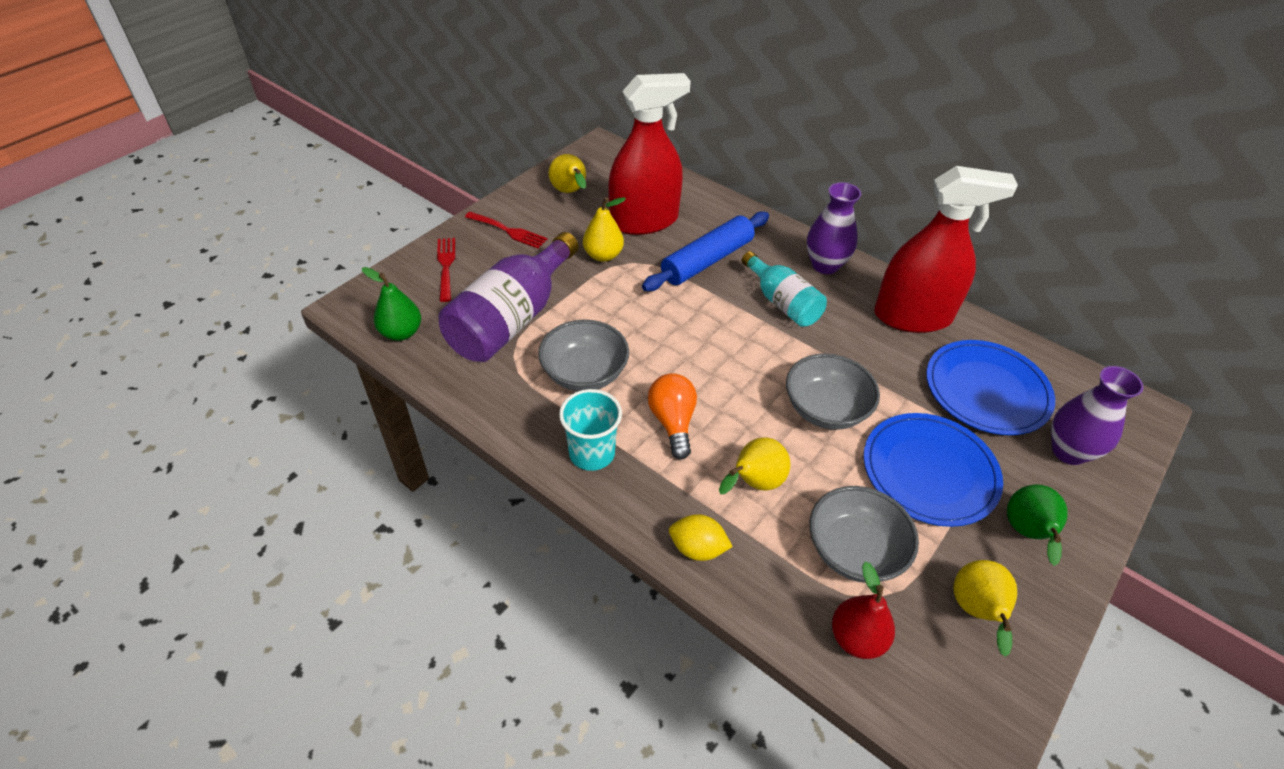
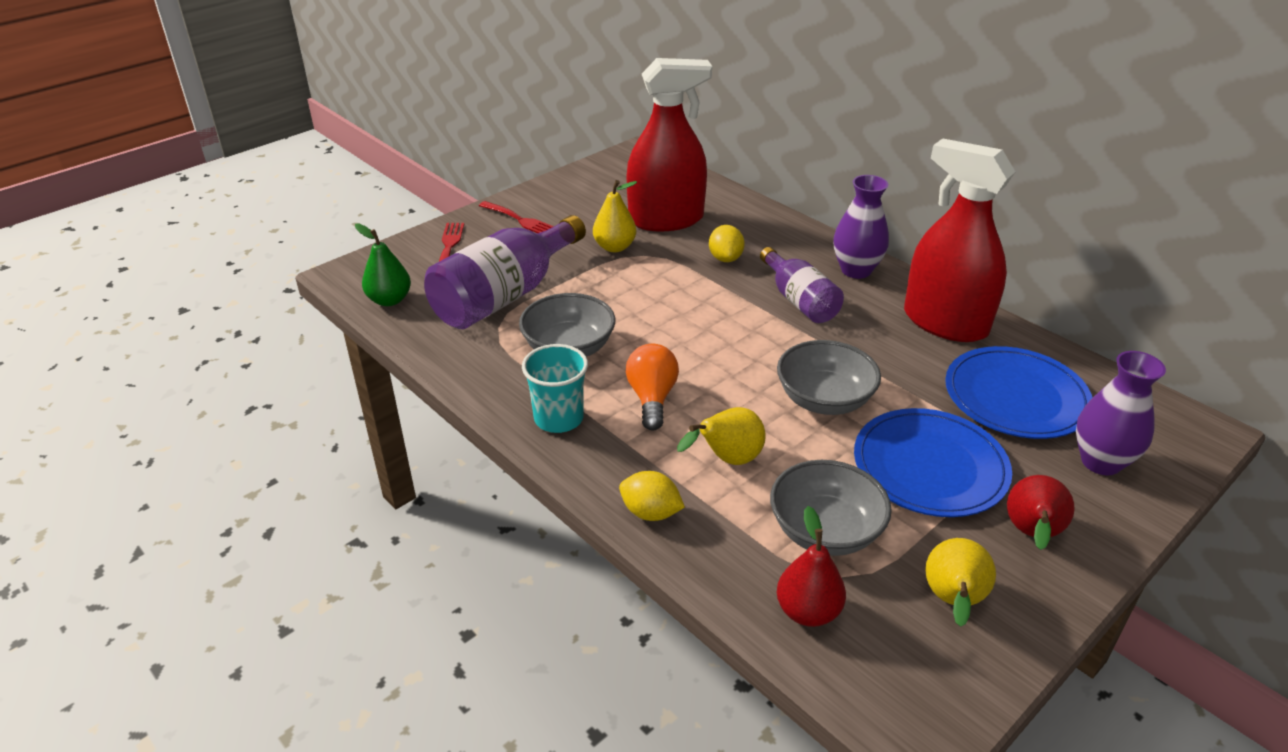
camera: 10 degrees right, 10 degrees down
(570, 192) = (593, 190): yellow pear -> none
(707, 261) = (725, 258): blue rolling pin -> yellow lemon
(782, 302) = (799, 301): turquoise bottle -> purple bottle
(912, 316) = (945, 323): red spray bottle -> red spray bottle turned 150 degrees counterclockwise
(1027, 534) = (1031, 534): green pear -> red pear

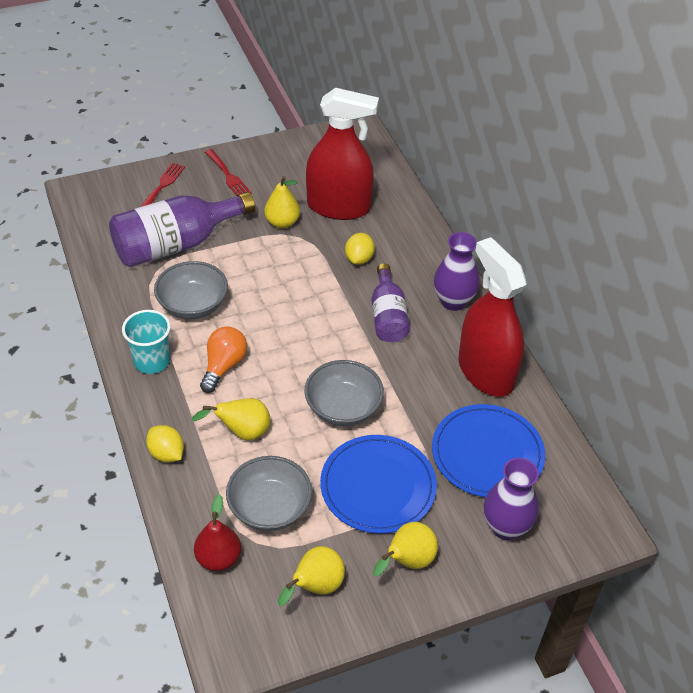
camera: 20 degrees right, 10 degrees up
(389, 300) = (95, 223): green pear -> none
(1031, 534) = (407, 561): red pear -> yellow pear

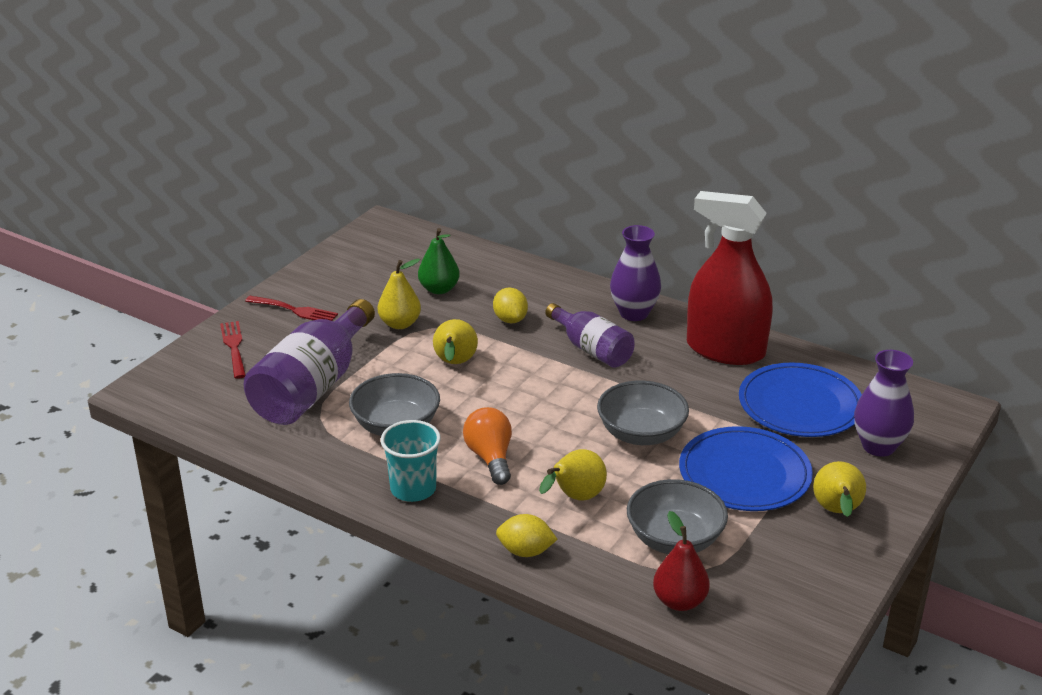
camera: 35 degrees left, 15 degrees down
(315, 587) = (789, 573): yellow pear -> yellow pear (454, 364)
(338, 207) = (439, 289): red spray bottle -> green pear

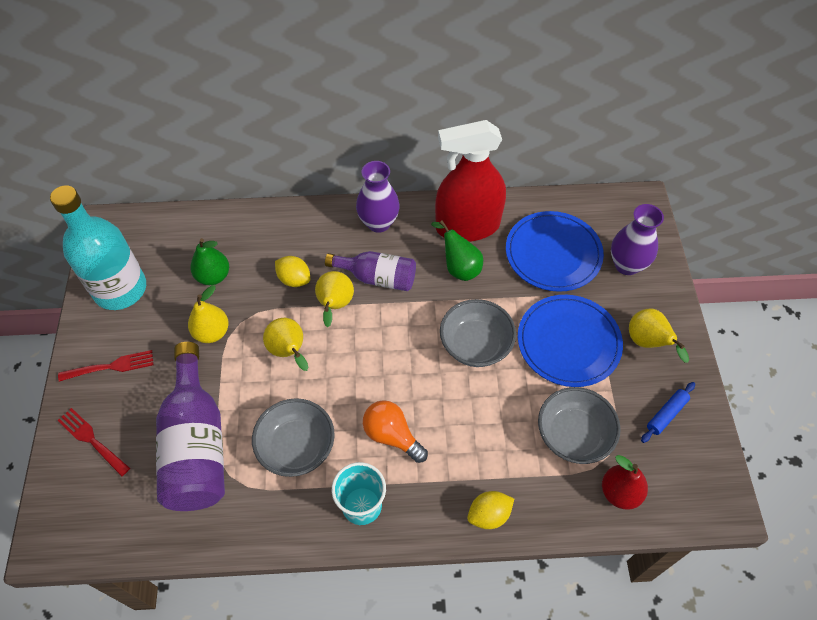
camera: 35 degrees left, 25 degrees up
(351, 267) = (120, 289): none -> turquoise bottle
(575, 498) = (481, 438): yellow pear -> yellow pear (335, 306)
(684, 375) = (459, 267): none -> green pear
(798, 572) = (666, 414): none -> blue rolling pin

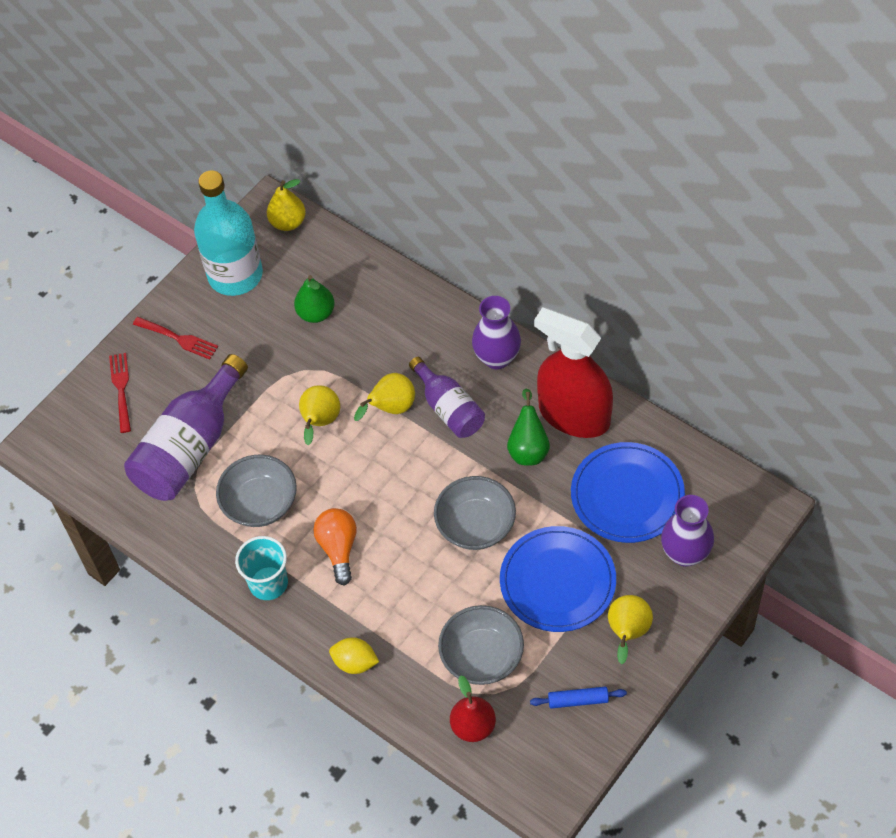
camera: 45 degrees right, 0 degrees up
(212, 332) = (275, 363): yellow pear -> yellow pear (288, 222)
(294, 279) = (378, 361): yellow lemon -> none

